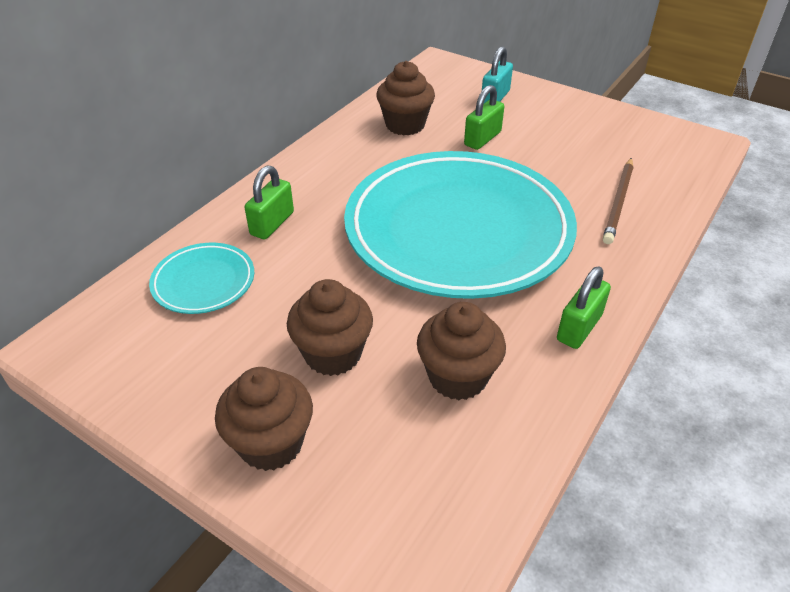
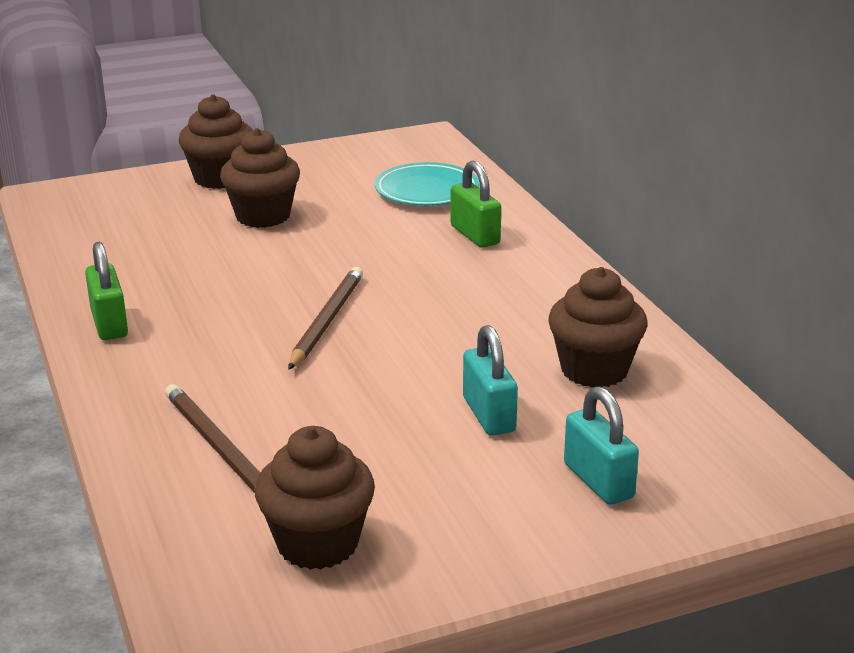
camera: 125 degrees right, 15 degrees down
(457, 377) = (159, 252): brown cupcake -> brown cupcake (317, 544)
(458, 230) = (326, 321): turquoise plate -> brown pencil
(482, 139) = (489, 415): green padlock -> turquoise padlock

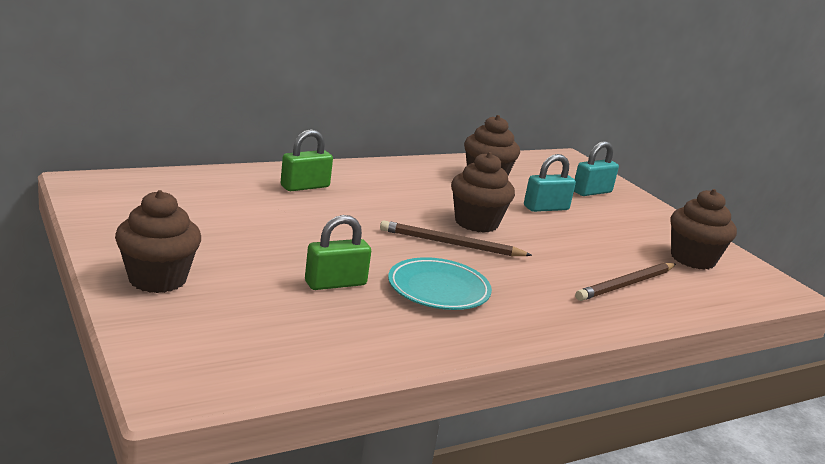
camera: 100 degrees left, 5 degrees down
(109, 324) = (482, 330): green padlock -> green padlock (335, 283)
(263, 216) = (260, 260): brown cupcake -> brown cupcake (476, 223)
(426, 191) = (216, 193): turquoise plate -> turquoise plate (438, 289)

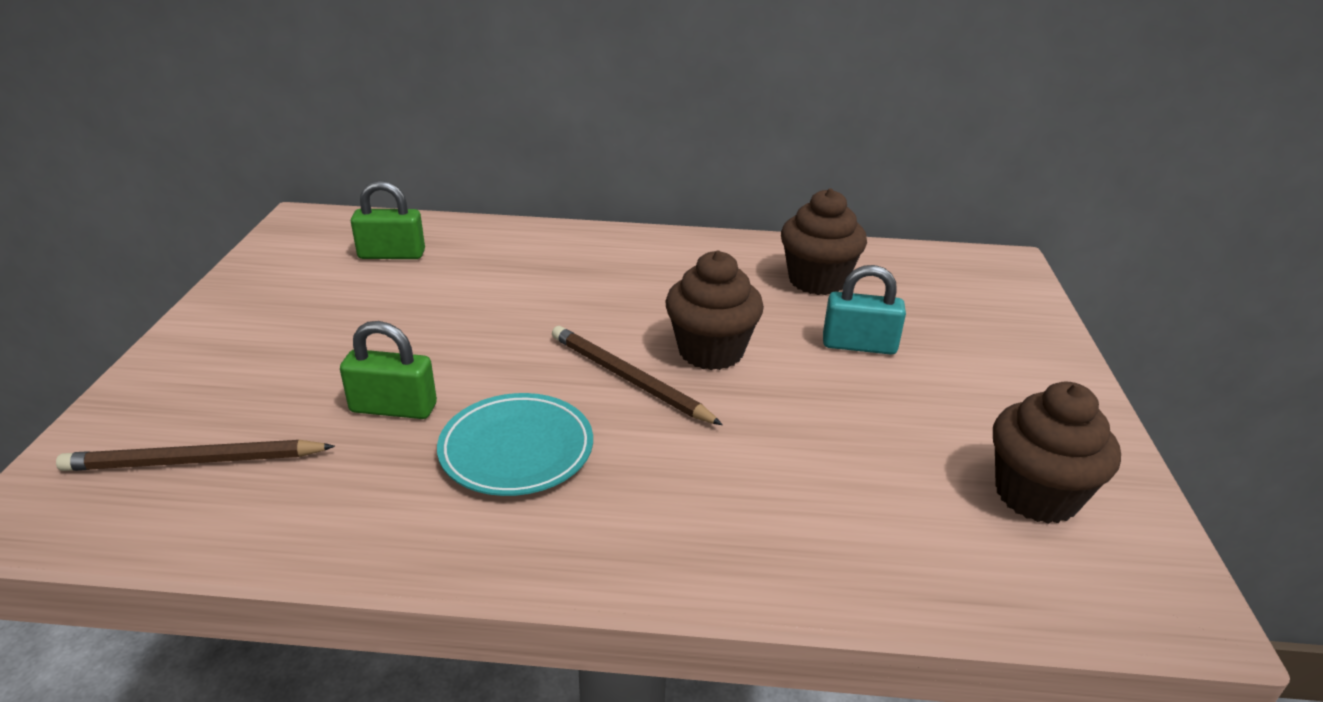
camera: 35 degrees right, 10 degrees up
(157, 279) = (208, 357): brown cupcake -> none
(305, 186) = (538, 258): green padlock -> green padlock (392, 254)
(592, 192) = (979, 329): turquoise padlock -> none
(626, 285) = (837, 516): brown pencil -> brown pencil (194, 462)

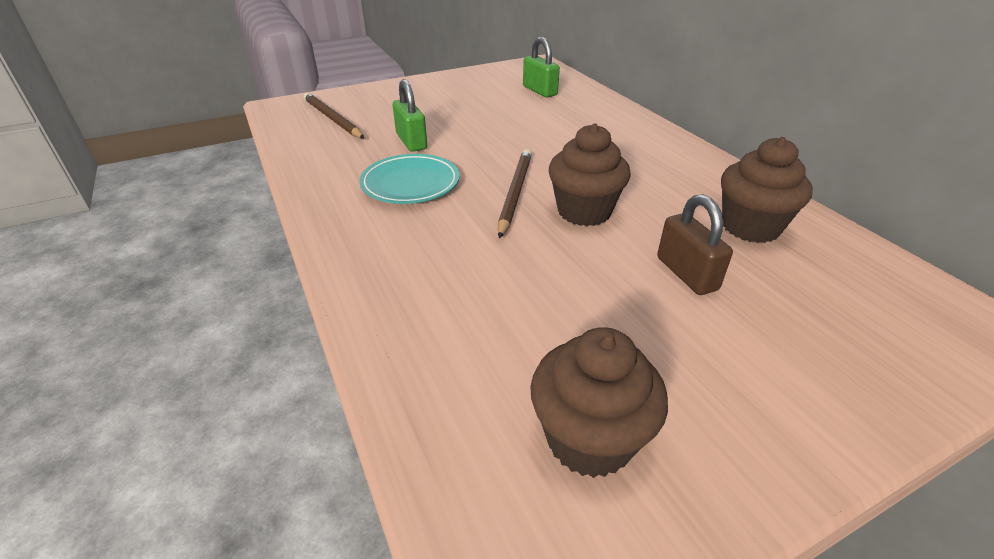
camera: 60 degrees right, 5 degrees up
(859, 345) = (686, 273): turquoise padlock -> brown padlock

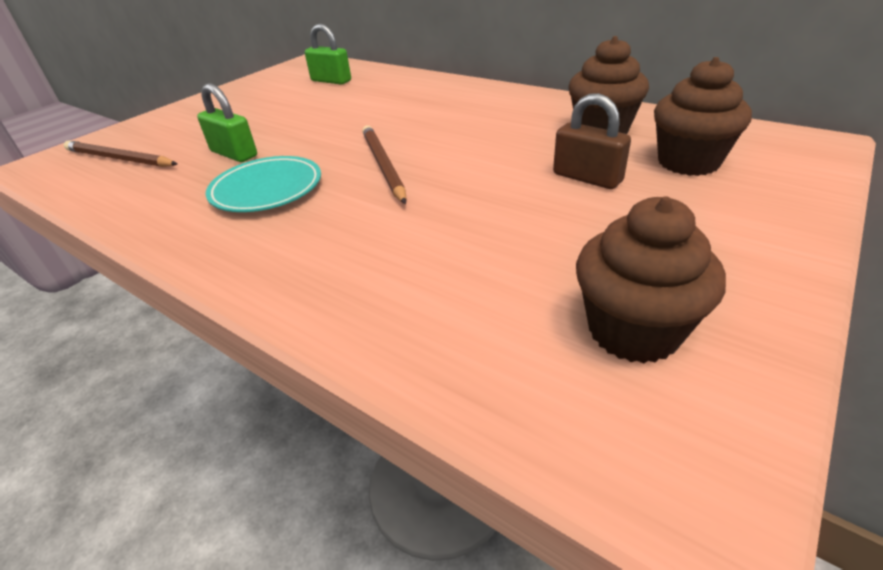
camera: 25 degrees left, 0 degrees up
(584, 211) = (460, 160): brown cupcake -> brown cupcake (688, 162)

